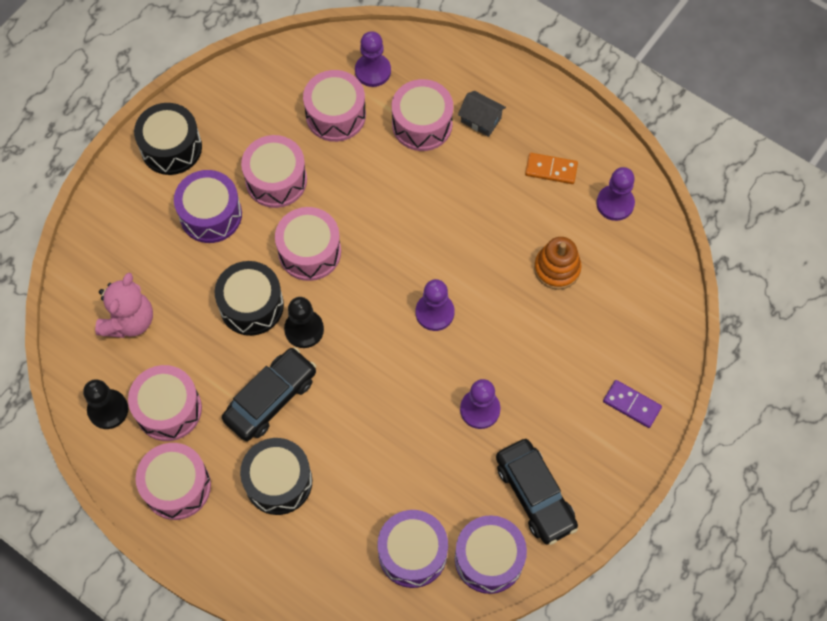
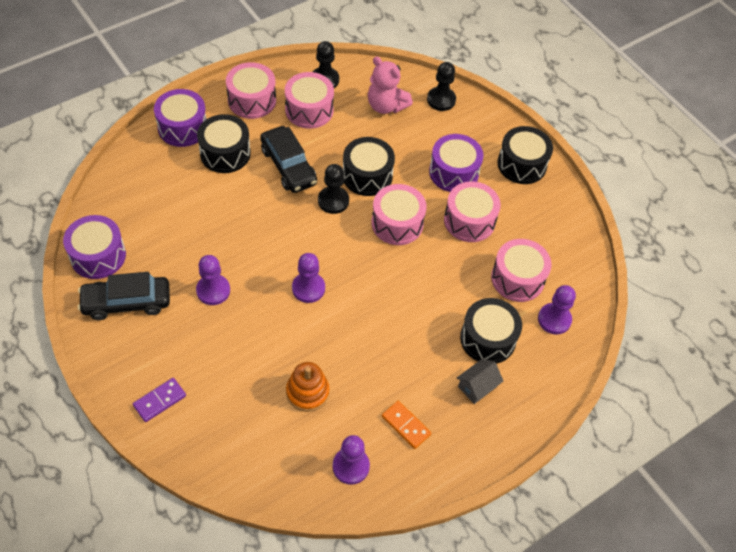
camera: 105 degrees right, 10 degrees down
(96, 261) = (441, 100): none -> black pawn
(412, 553) = (130, 212): purple drum -> purple drum (182, 127)
(422, 124) = (488, 339): pink drum -> black drum
(551, 169) = (406, 425): orange domino -> orange domino turned 75 degrees counterclockwise

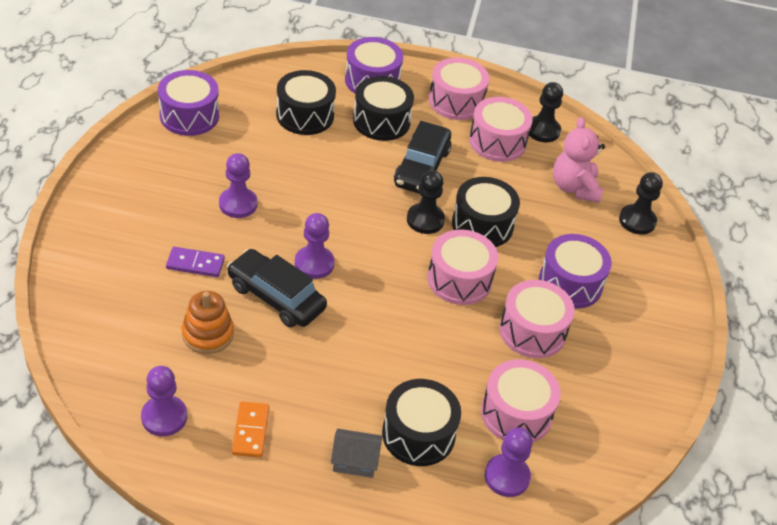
camera: 45 degrees right, 10 degrees down
(126, 302) = (165, 161): black car -> black car (276, 297)
(159, 400) = (95, 242): purple domino -> purple domino (195, 264)
(522, 164) = (652, 329): black drum -> black drum (305, 115)

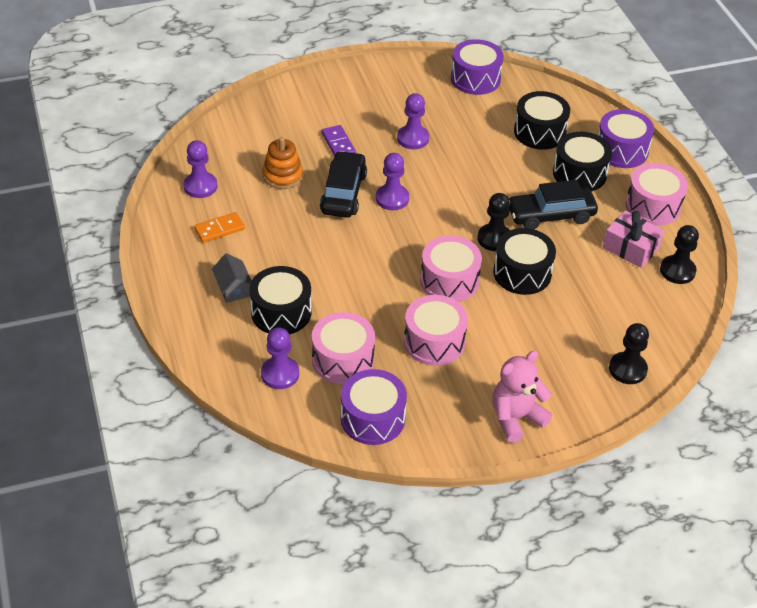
camera: 65 degrees right, 0 degrees up
(497, 142) = (630, 248): pink drum -> pink gift
(570, 283) = (508, 348): purple drum -> purple drum (372, 418)
(574, 188) = (626, 315): pink teddy bear -> pink teddy bear (516, 418)

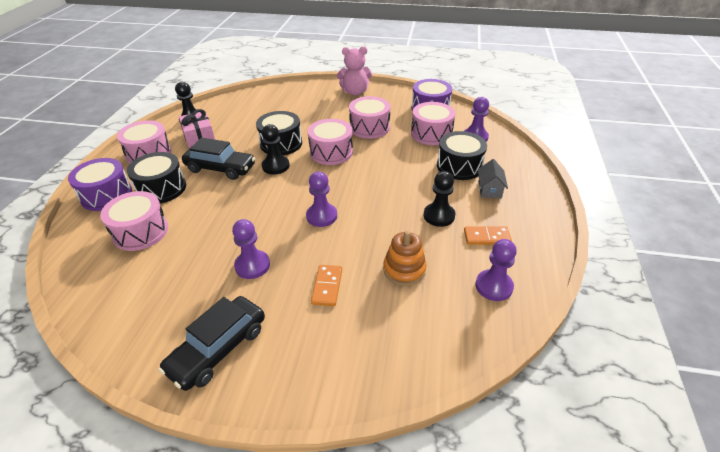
camera: 150 degrees left, 5 degrees down
(338, 143) = (327, 286): purple domino -> orange domino
(343, 193) = (358, 234): black car -> black car (218, 349)
(475, 79) = (115, 316): purple drum -> none
(539, 132) = (141, 232): black drum -> pink drum
(627, 369) = (279, 93): black pawn -> black pawn (439, 216)

